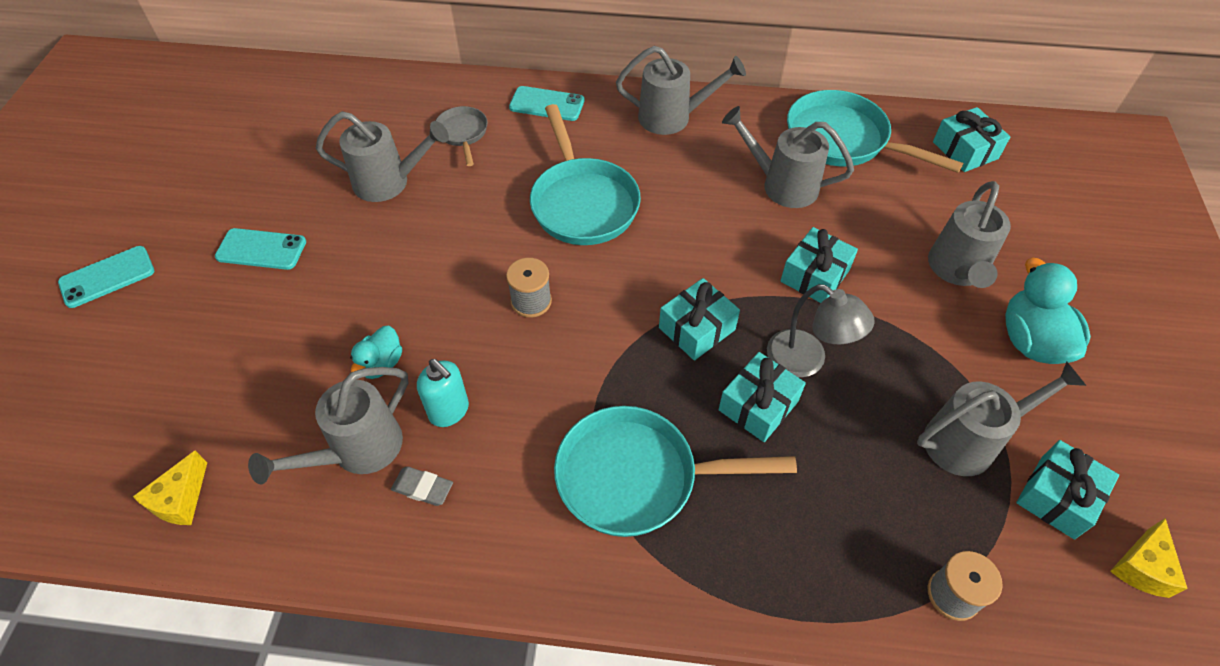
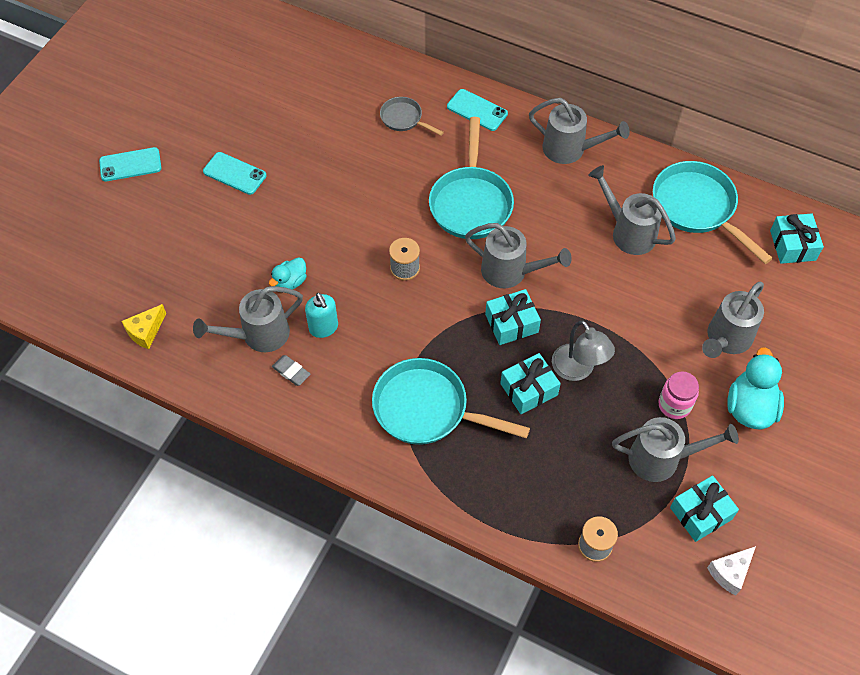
camera: 20 degrees right, 5 degrees up
(389, 182) = (337, 145): grey watering can -> grey watering can (511, 272)
(463, 133) = (404, 119): grey pan -> grey pan turned 60 degrees counterclockwise
(815, 276) = (616, 311): turquoise gift -> none
(944, 366) = (674, 405): none -> pink jar
(1141, 567) = (730, 572): yellow cheese -> white cheese

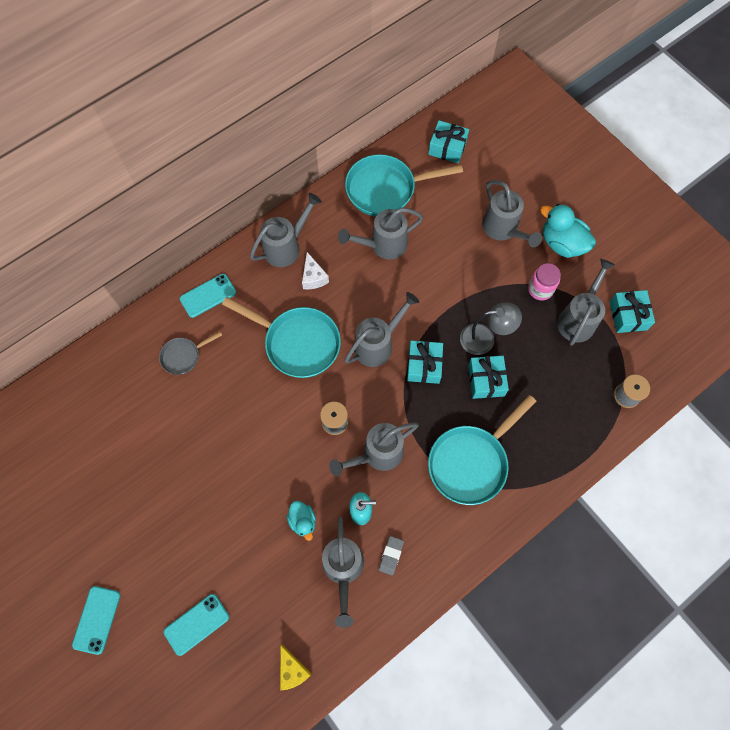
camera: 65 degrees left, 10 degrees up
(234, 173) = (162, 524): turquoise phone -> turquoise phone (196, 624)
(291, 372) = (391, 555): grey eraser -> grey eraser turned 45 degrees counterclockwise
(390, 318) = (377, 454): none -> grey watering can
(730, 572) = (676, 320): white cheese -> white cheese (313, 277)

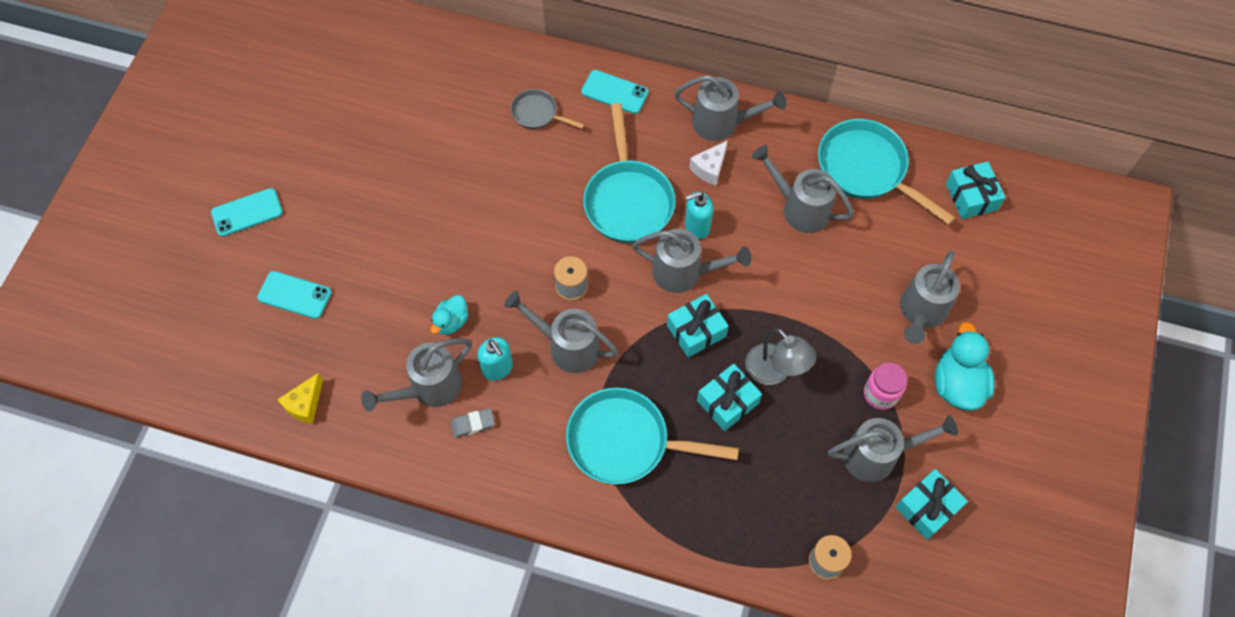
camera: 55 degrees right, 5 degrees down
(350, 314) = (696, 226): none -> turquoise soap dispenser

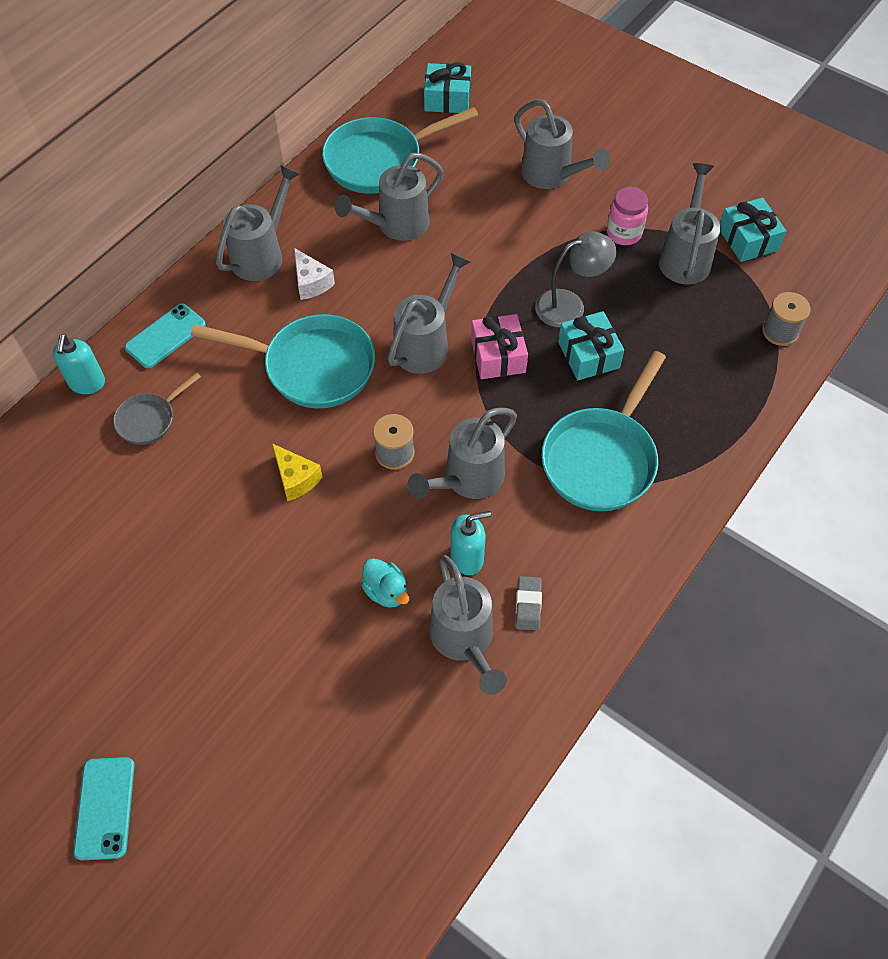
camera: 70 degrees left, 5 degrees down
(294, 295) = (265, 772): turquoise phone -> none
(305, 404) = (430, 798): yellow cheese -> yellow cheese (296, 479)
(696, 226) = (375, 316): turquoise soap dispenser -> turquoise soap dispenser (87, 383)
(696, 331) = (498, 355): turquoise gift -> pink gift
(957, 384) = (633, 176): turquoise duck -> none

